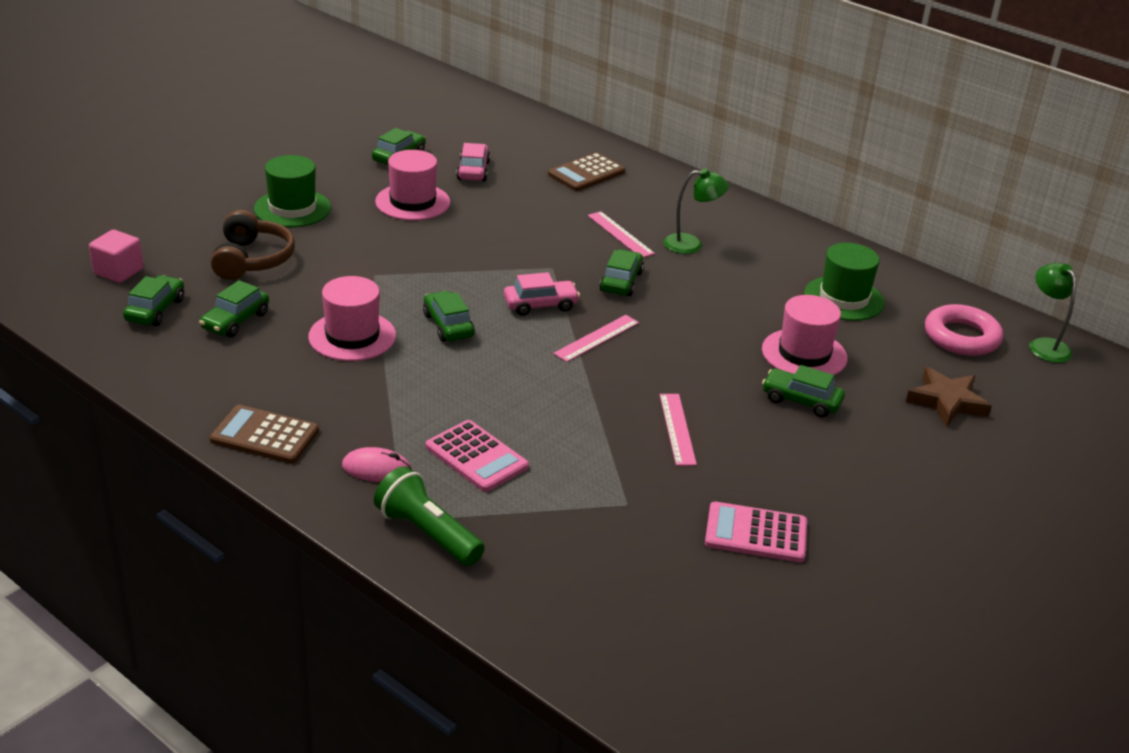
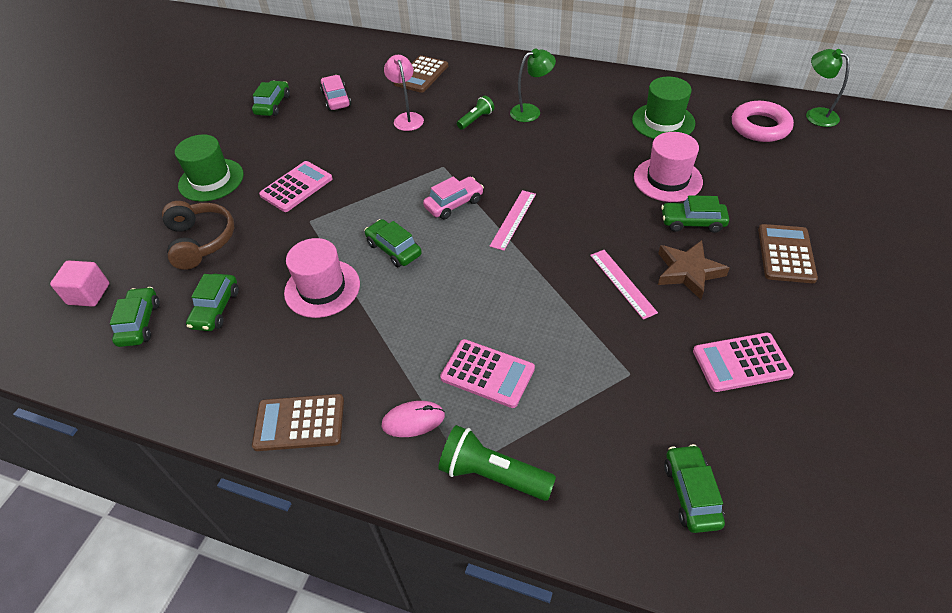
camera: 15 degrees left, 15 degrees up
(379, 240) = (296, 187): none -> pink calculator
(412, 202) = (305, 142): pink hat -> none
(542, 211) = (407, 118): none -> pink lamp
(620, 234) = (476, 119): pink ruler -> green flashlight
(621, 281) = (501, 161): green car -> green car (691, 493)
(888, 461) = (786, 254): none -> brown calculator
(946, 402) = (788, 185): brown star -> brown star (688, 272)

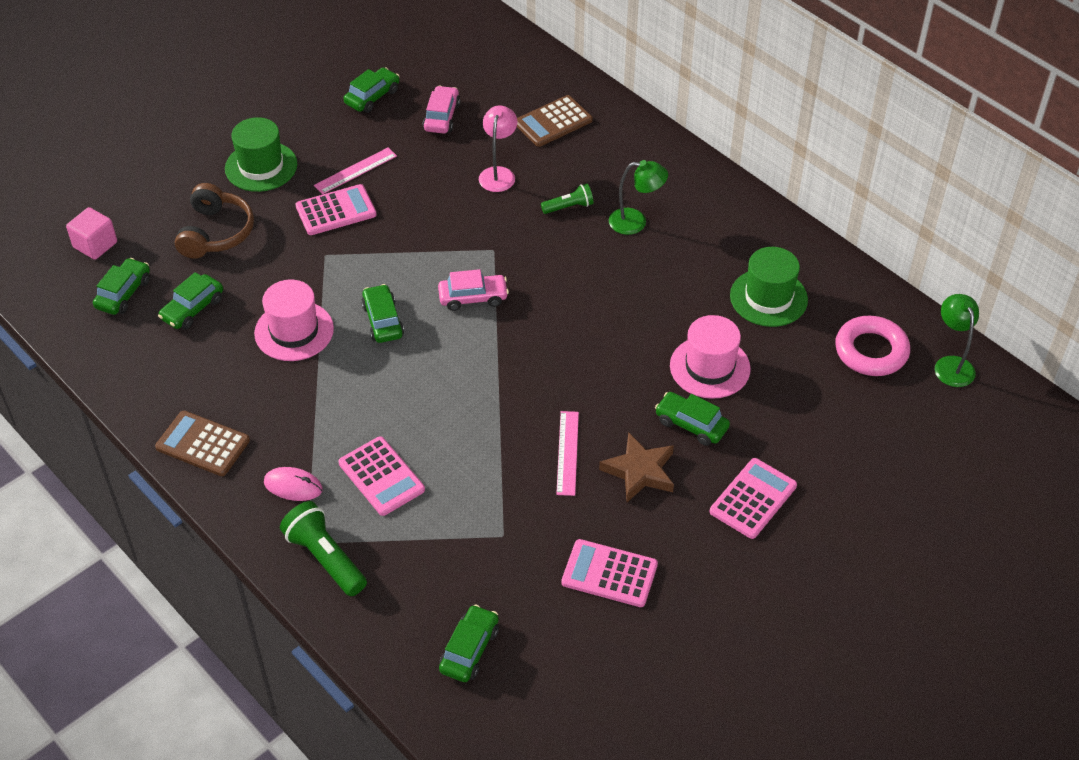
camera: 25 degrees right, 0 degrees up
(513, 219) = (517, 341): pink ruler -> pink ruler (355, 171)
(786, 254) = (753, 499): brown calculator -> pink calculator

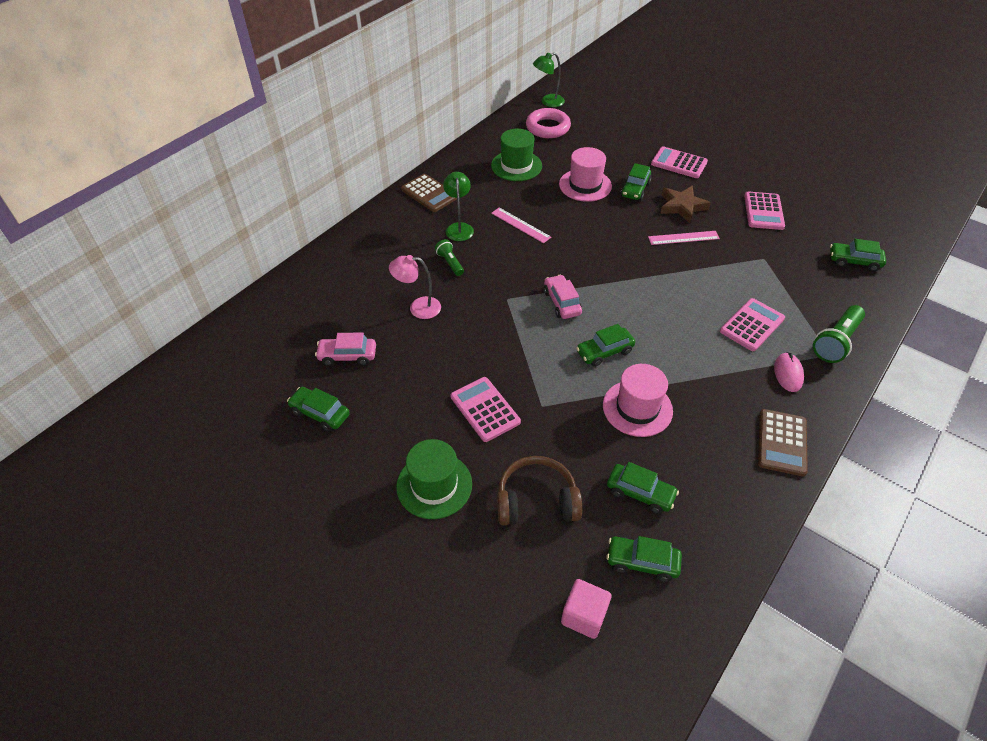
camera: 100 degrees left, 0 degrees up
(355, 171) = (429, 405): pink ruler -> pink ruler (520, 225)
(553, 122) = (349, 283): brown calculator -> brown calculator (429, 193)

